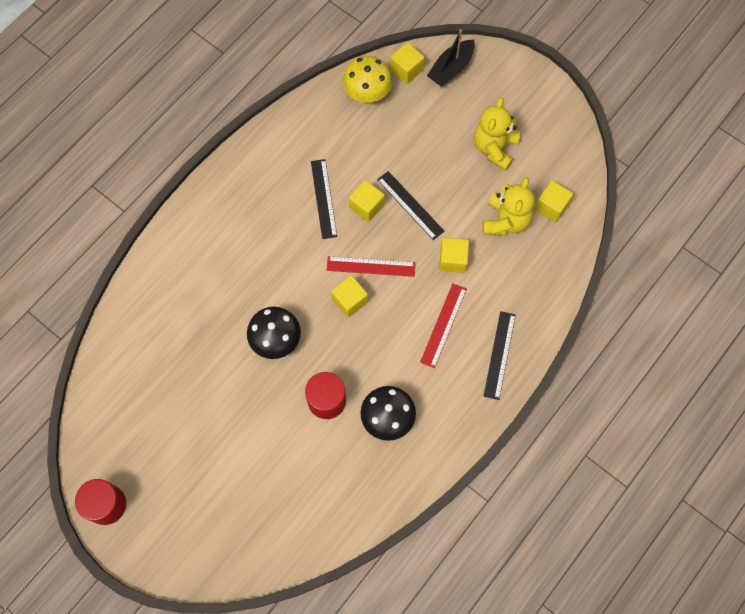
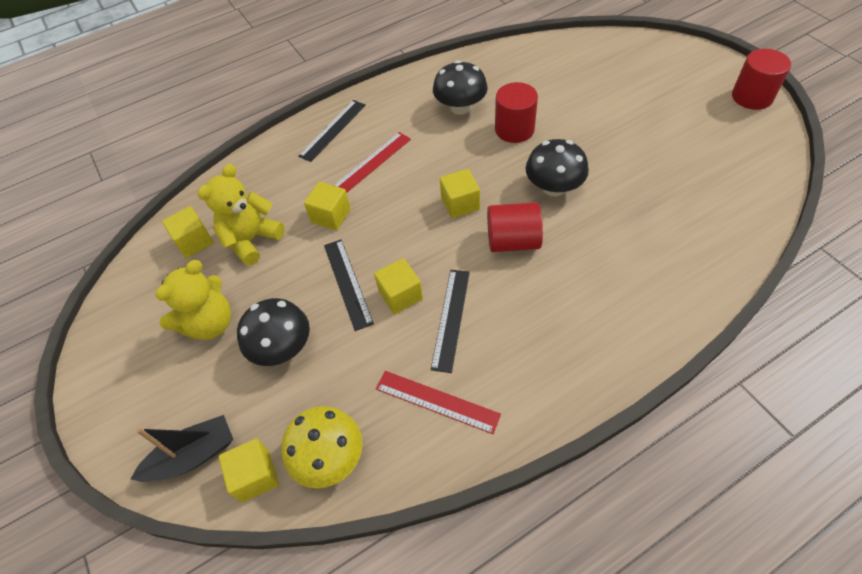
camera: 155 degrees left, 15 degrees down
(296, 275) = (513, 241): none -> red cylinder
(371, 266) = (423, 230): red ruler -> red ruler (437, 401)
(433, 146) = (282, 347): none -> black mushroom

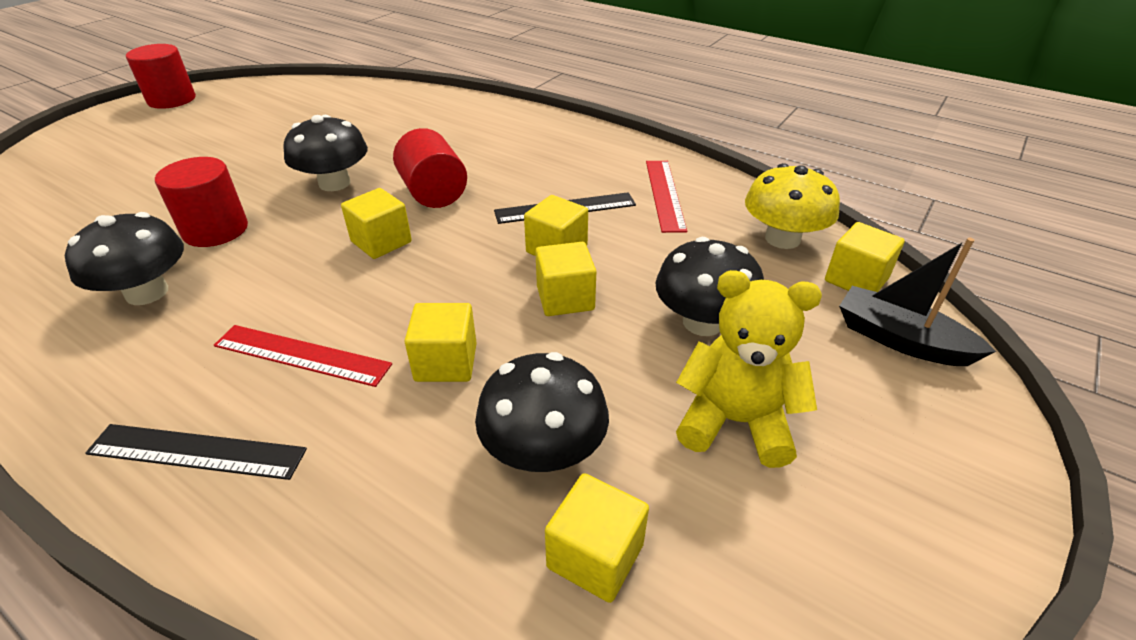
camera: 120 degrees left, 15 degrees down
(251, 240) = (543, 451): yellow teddy bear -> black mushroom
(348, 283) = (565, 298): black ruler -> yellow cube

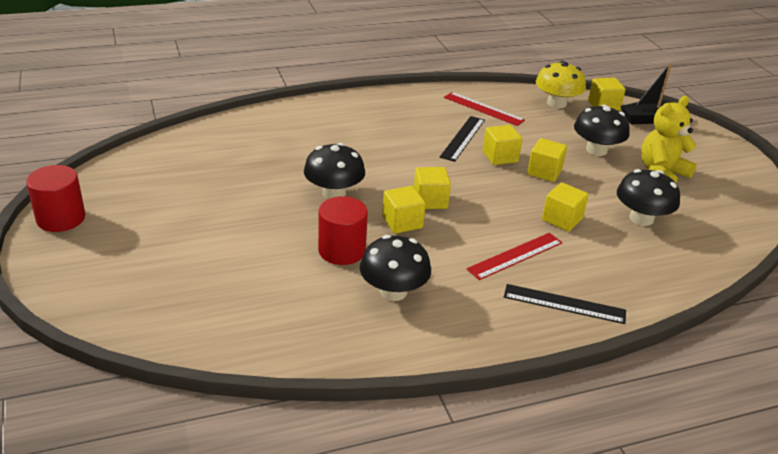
camera: 55 degrees left, 5 degrees down
(196, 452) = (564, 304): black ruler -> black ruler turned 60 degrees clockwise
(433, 193) = (394, 166): red cylinder -> none
(595, 556) = (702, 229): yellow cube -> yellow cube (402, 222)

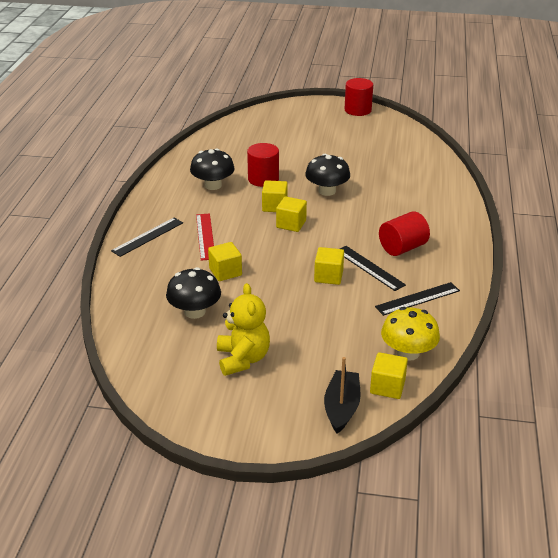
camera: 120 degrees right, 0 degrees up
(411, 127) = (402, 248): none -> red cylinder
(483, 109) = (418, 299): red ruler -> black ruler
(544, 172) = (291, 290): yellow cube -> none
(596, 150) = (305, 337): black mushroom -> none

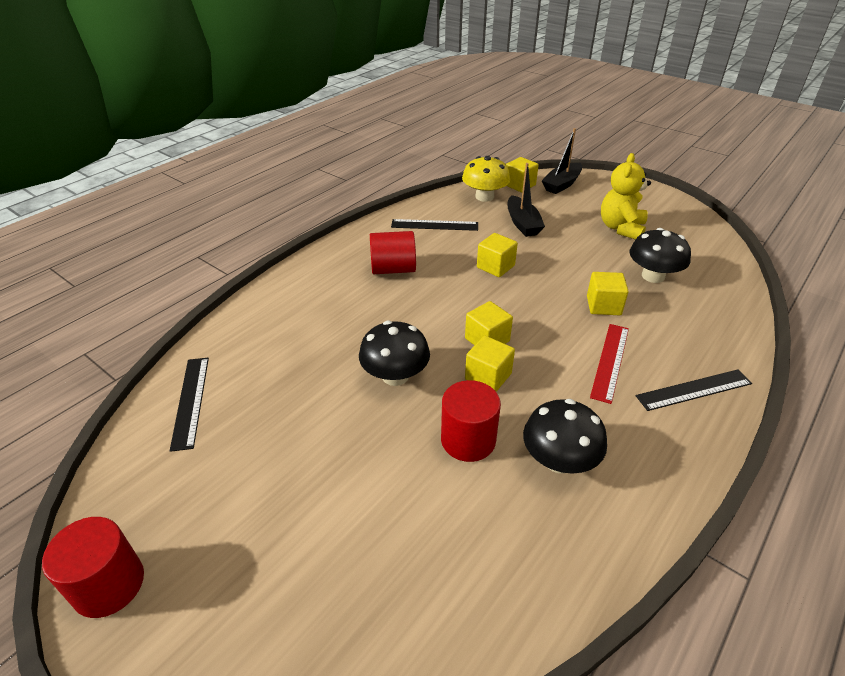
camera: 150 degrees left, 5 degrees up
(341, 330) = (522, 223): none -> black boat
(369, 268) = (448, 261): black ruler -> black ruler (191, 401)

